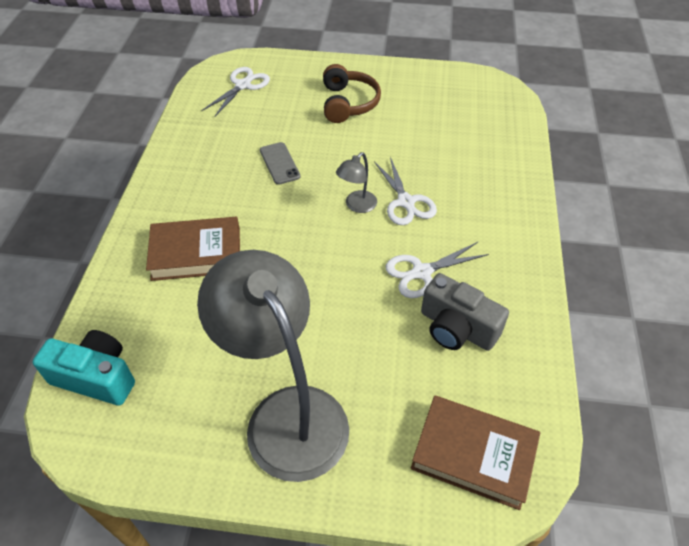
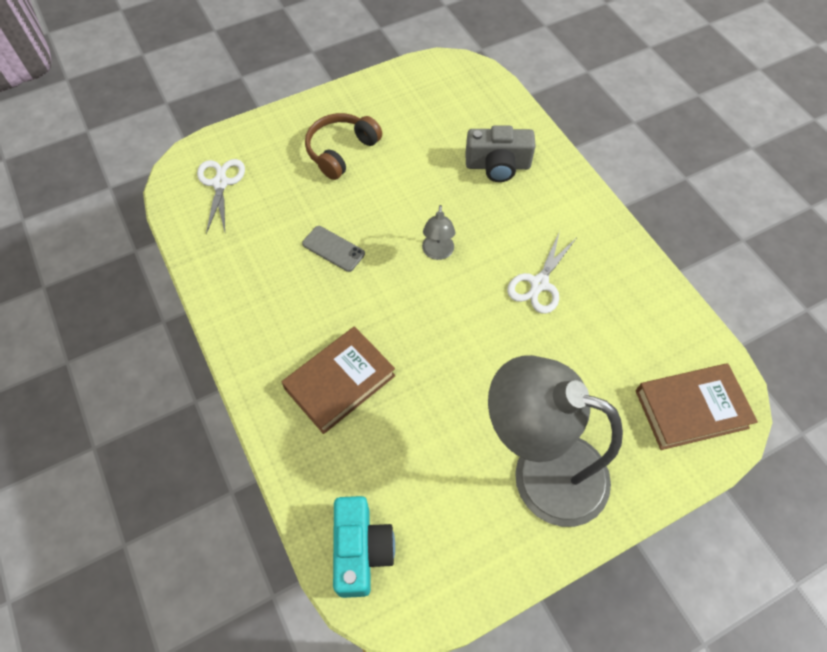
camera: 35 degrees left, 10 degrees up
(96, 377) = (361, 550): turquoise camera -> turquoise camera turned 105 degrees clockwise
(348, 103) = (341, 151): brown headphones -> brown headphones turned 105 degrees counterclockwise
(406, 202) = (474, 225): white scissors -> none
(457, 328) = (602, 316): grey camera -> grey camera (497, 166)

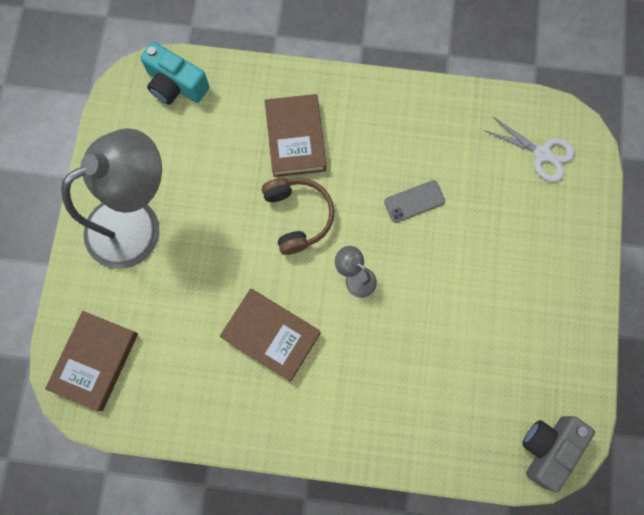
camera: 125 degrees right, 15 degrees up
(341, 151) = (517, 270): brown headphones -> brown headphones (298, 216)
(497, 166) = (411, 395): grey camera -> grey camera (548, 448)
(539, 284) = (271, 335): white scissors -> brown book

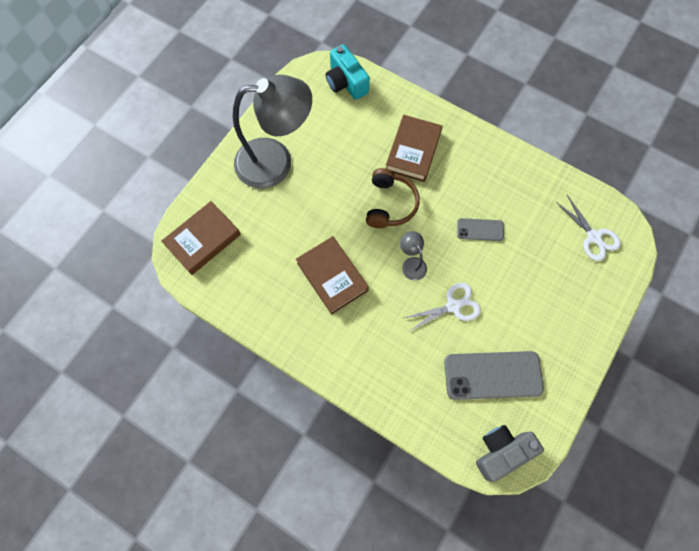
camera: 25 degrees right, 5 degrees down
(424, 306) = (453, 306): none -> white scissors
(501, 366) = (493, 375): none -> grey phone

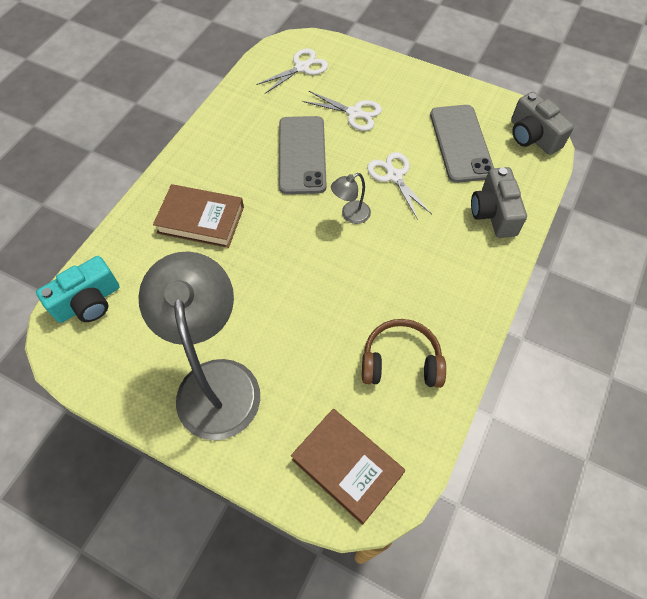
camera: 95 degrees left, 10 degrees down
(332, 277) = (378, 294): brown book -> none
(390, 204) = (275, 240): brown headphones -> brown headphones (401, 361)
(406, 388) = (493, 213): none -> grey camera
(480, 229) = (302, 155): grey phone -> grey phone, size x1.89
(532, 280) = (354, 113): none -> white scissors

